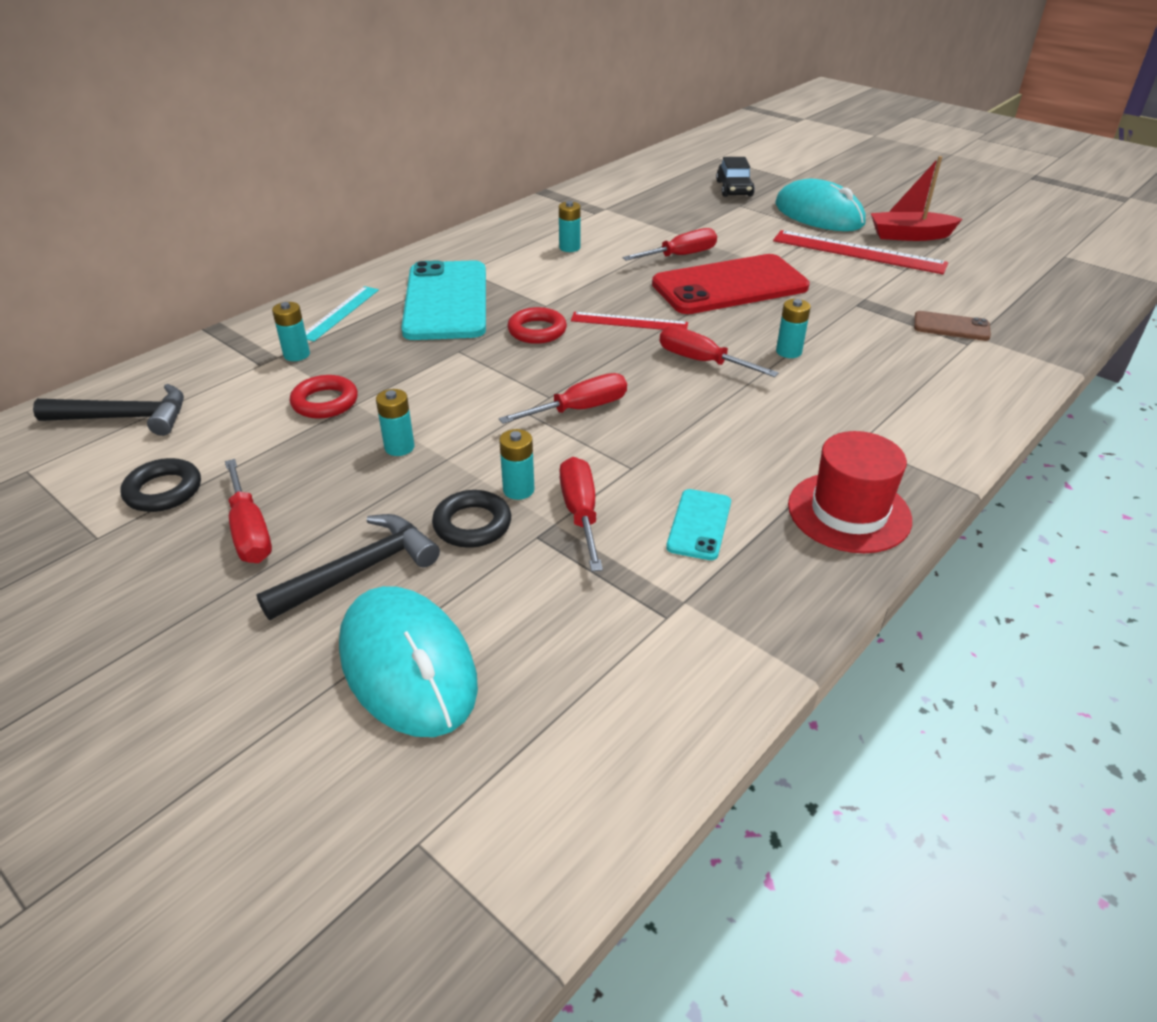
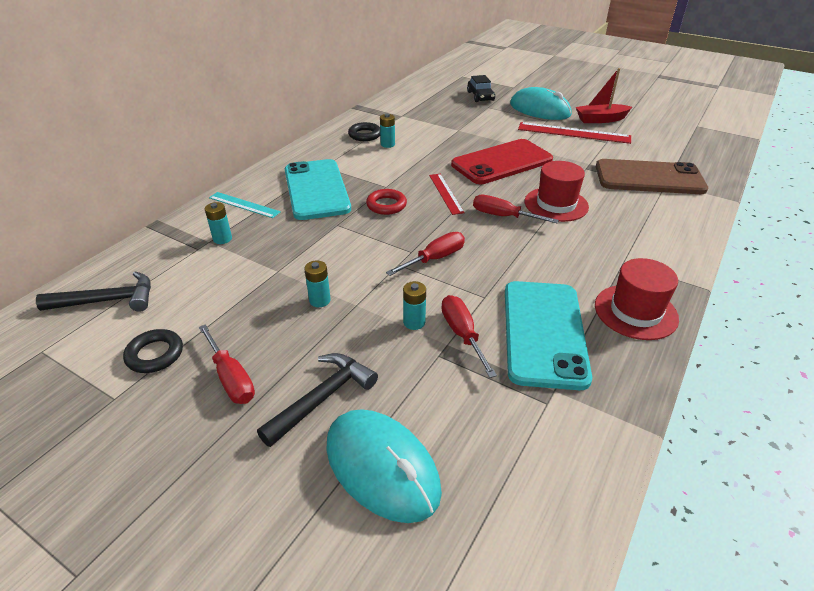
camera: 10 degrees left, 0 degrees up
(325, 402) = (255, 272): red ring -> none
(340, 313) = (244, 205): turquoise ruler -> turquoise ruler turned 75 degrees counterclockwise
(472, 524) = (391, 352): black ring -> black ring (365, 135)
(629, 322) = (446, 193): red ruler -> red ruler turned 75 degrees clockwise
(680, 256) = (462, 144): red screwdriver -> none
(699, 524) = (544, 333): turquoise phone -> turquoise phone, size x2.18
(788, 352) = (556, 204): turquoise battery -> red hat
(951, 327) = (649, 178): brown phone -> brown phone, size x2.18

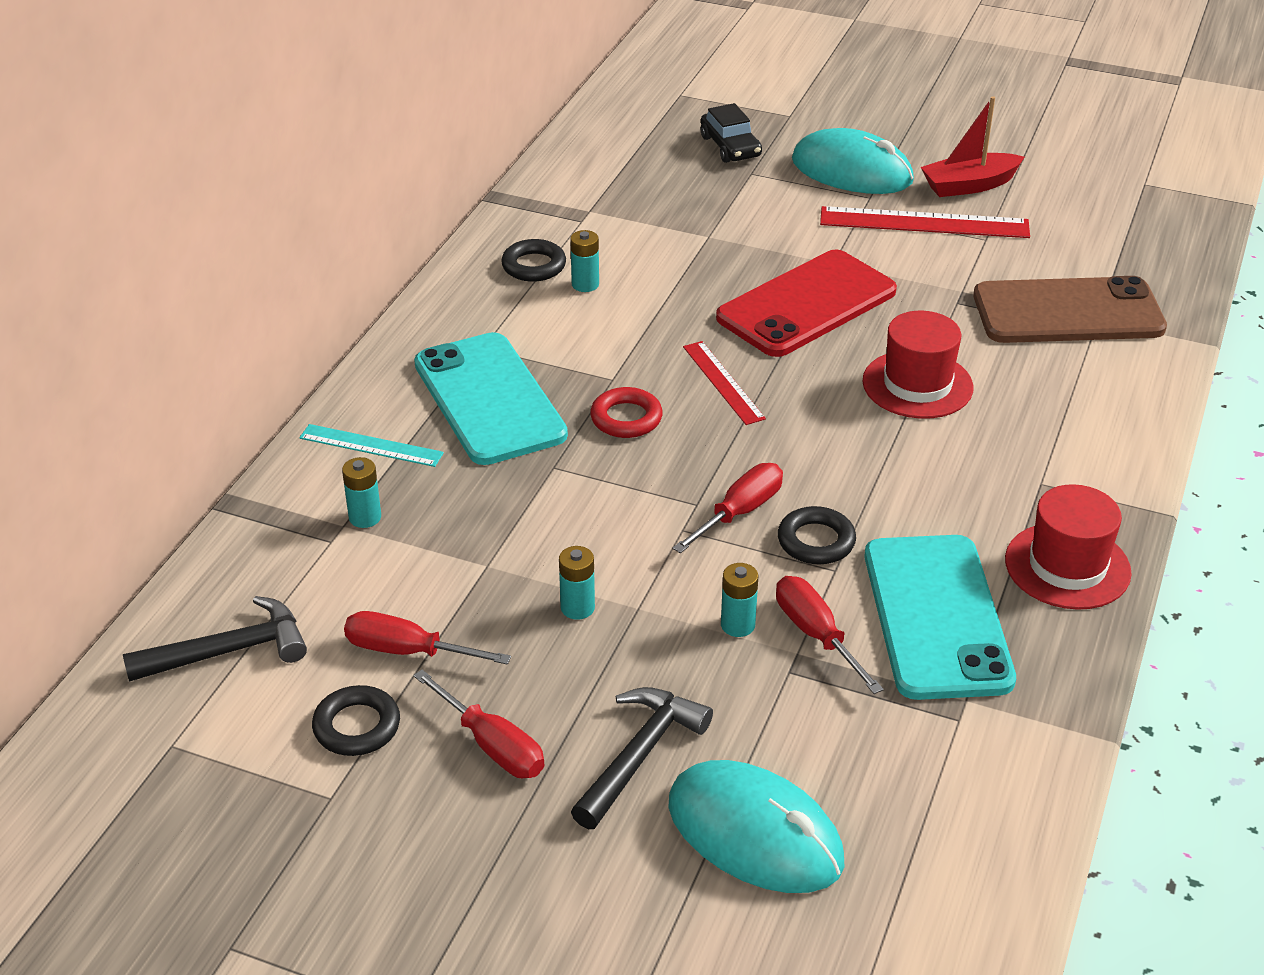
camera: 10 degrees left, 0 degrees up
(476, 279) = (816, 541): none -> black ring
(503, 216) = (833, 419): red screwdriver -> red screwdriver (409, 651)

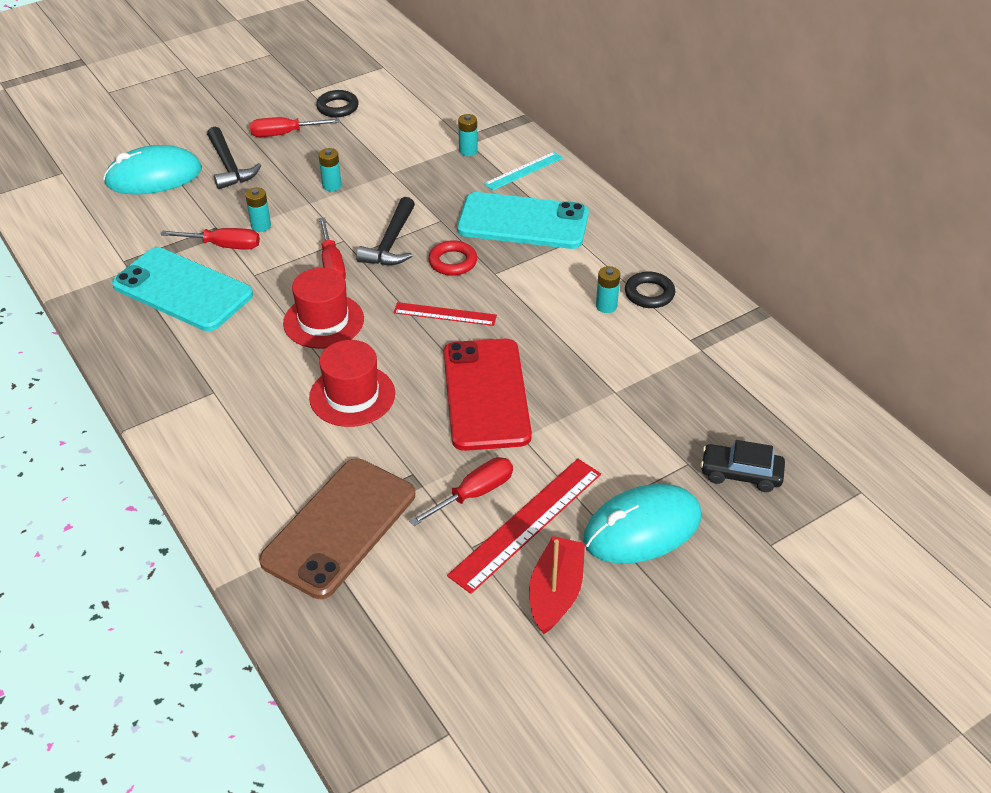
camera: 125 degrees right, 5 degrees up
(228, 651) = (420, 92): black hammer -> black hammer (391, 243)
(409, 651) = (363, 133): red screwdriver -> red screwdriver (473, 494)
(816, 541) = (280, 279): black ring -> none
(1067, 566) = (149, 358): red hat -> red hat (323, 321)

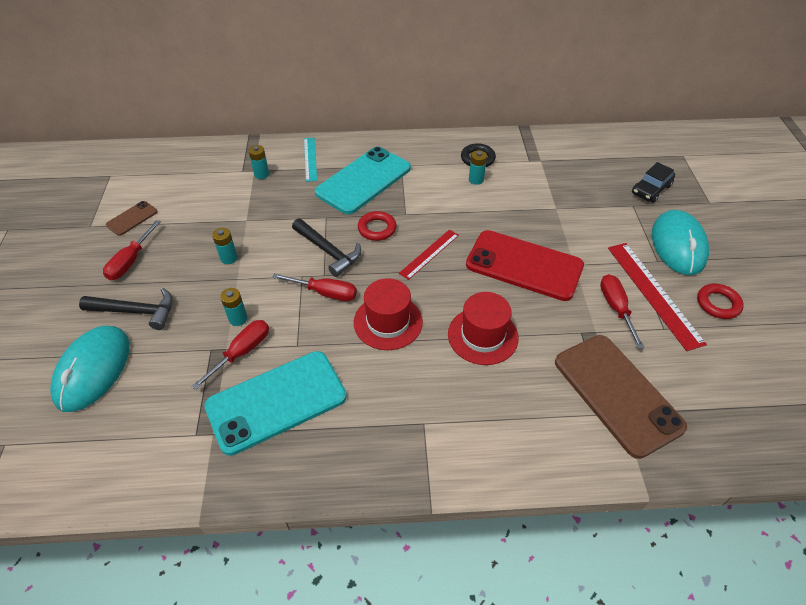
camera: 60 degrees left, 5 degrees up
(337, 107) = (132, 218): black ring -> brown phone
(555, 592) = (718, 304): red boat -> red ring

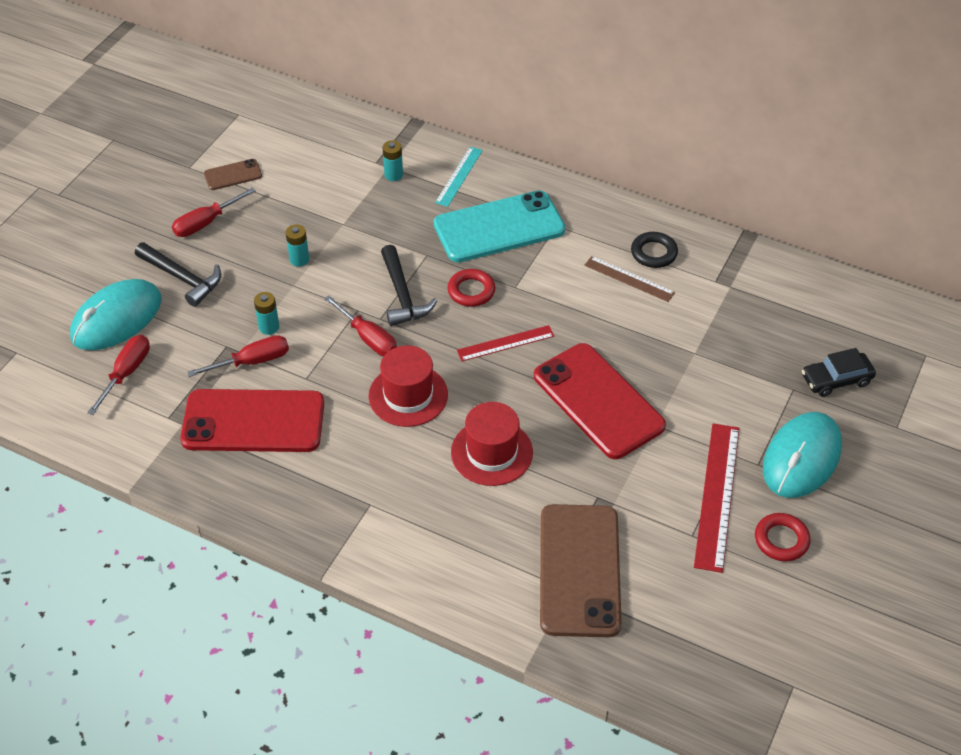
camera: 30 degrees right, 0 degrees up
(276, 402) = (253, 422): turquoise phone -> red phone
(476, 180) = (629, 279): turquoise battery -> brown ruler
(616, 308) = (658, 491): red screwdriver -> red screwdriver (126, 373)

